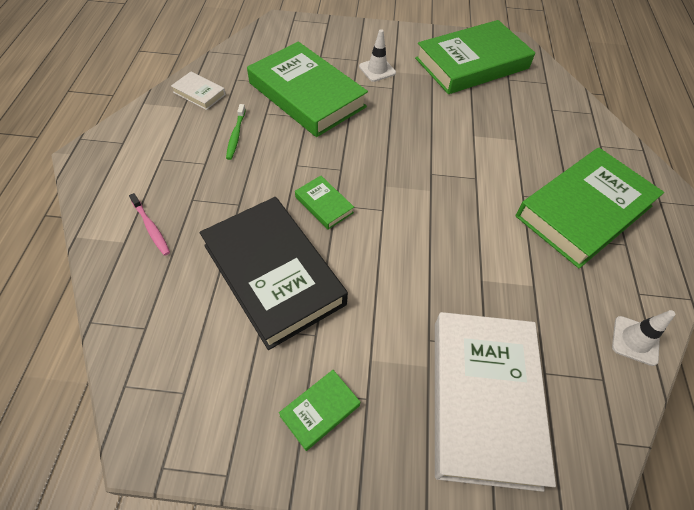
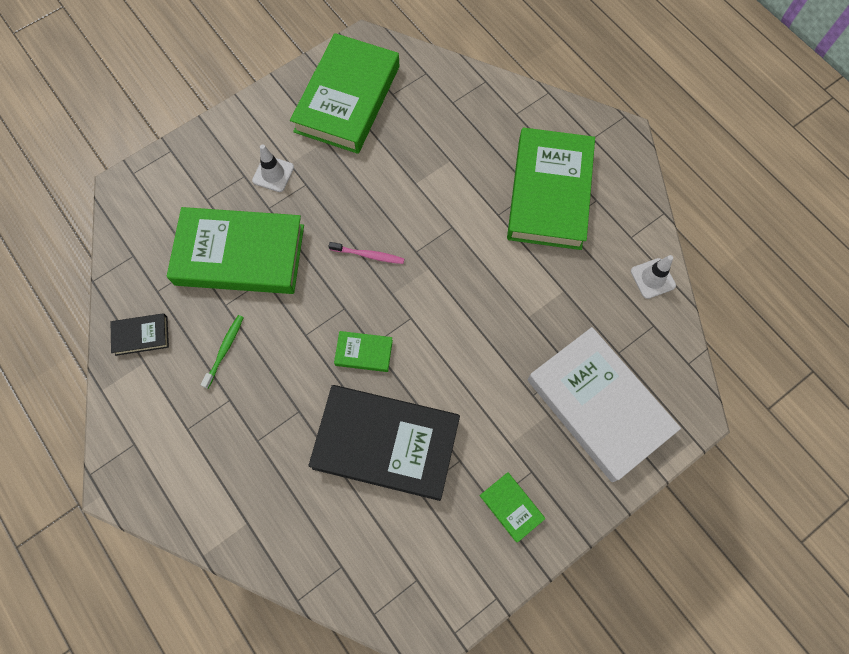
camera: 40 degrees left, 15 degrees up
(151, 227) = (253, 493): pink toothbrush -> pink toothbrush (368, 255)
(199, 93) = (141, 335): white book -> black book
(236, 135) = (224, 350): green toothbrush -> green toothbrush turned 120 degrees counterclockwise
(320, 411) = (511, 507): green book -> green book turned 45 degrees counterclockwise

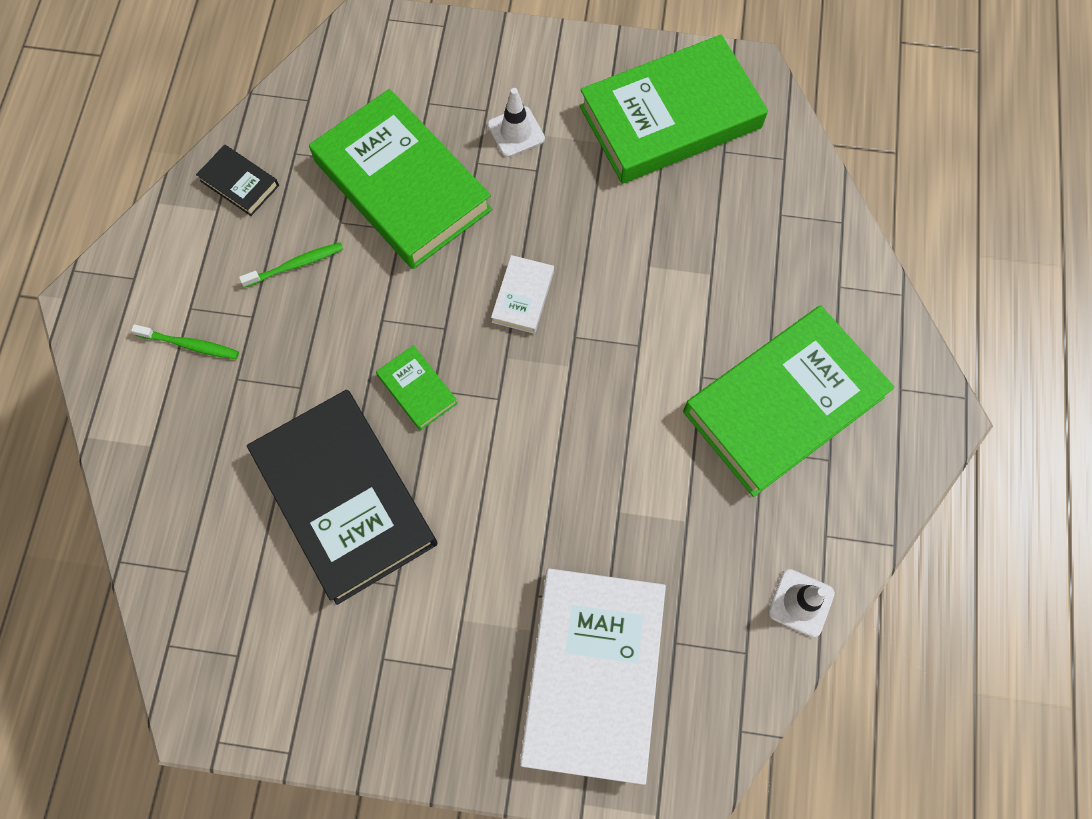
camera: 45 degrees right, 0 degrees up
(209, 448) = (189, 345): none -> green toothbrush
(368, 255) = (523, 297): pink toothbrush -> white book
(511, 507) = (396, 682): green book -> none

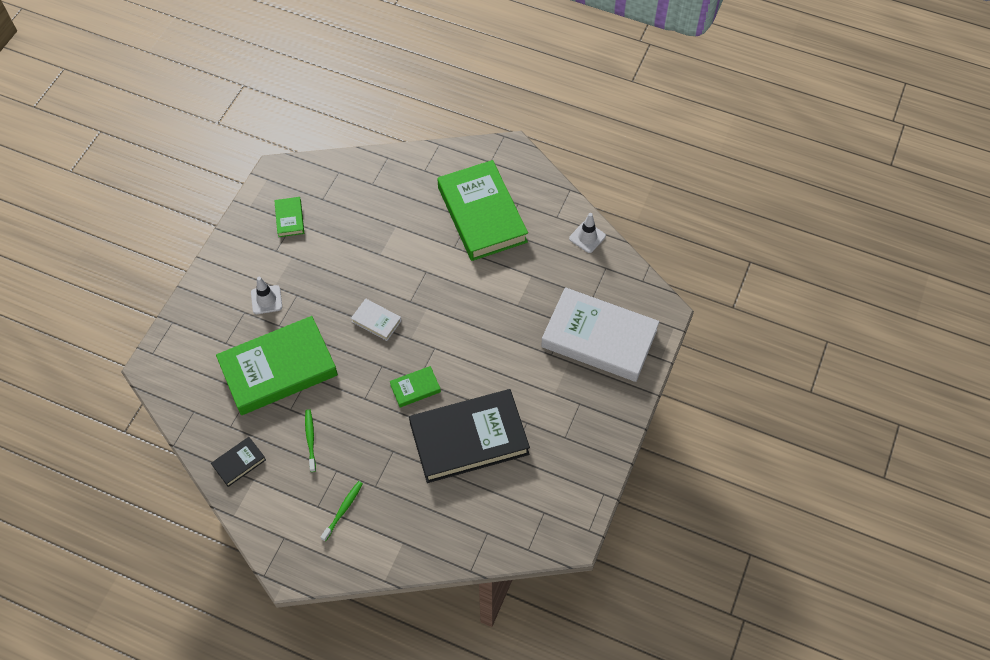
camera: 75 degrees left, 10 degrees down
(670, 117) = (290, 219): green book -> green book, size x0.43

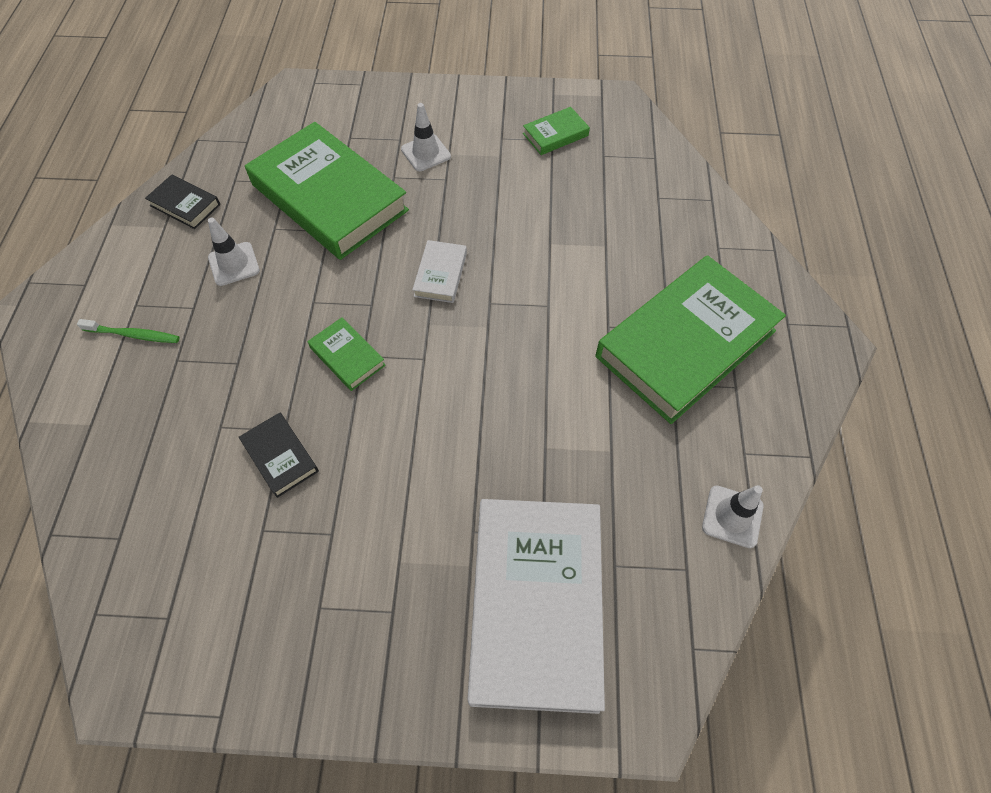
camera: 70 degrees right, 0 degrees up
(310, 439) = (234, 264): green toothbrush -> white traffic cone
(469, 438) = (280, 456): black book -> black book, size x0.43

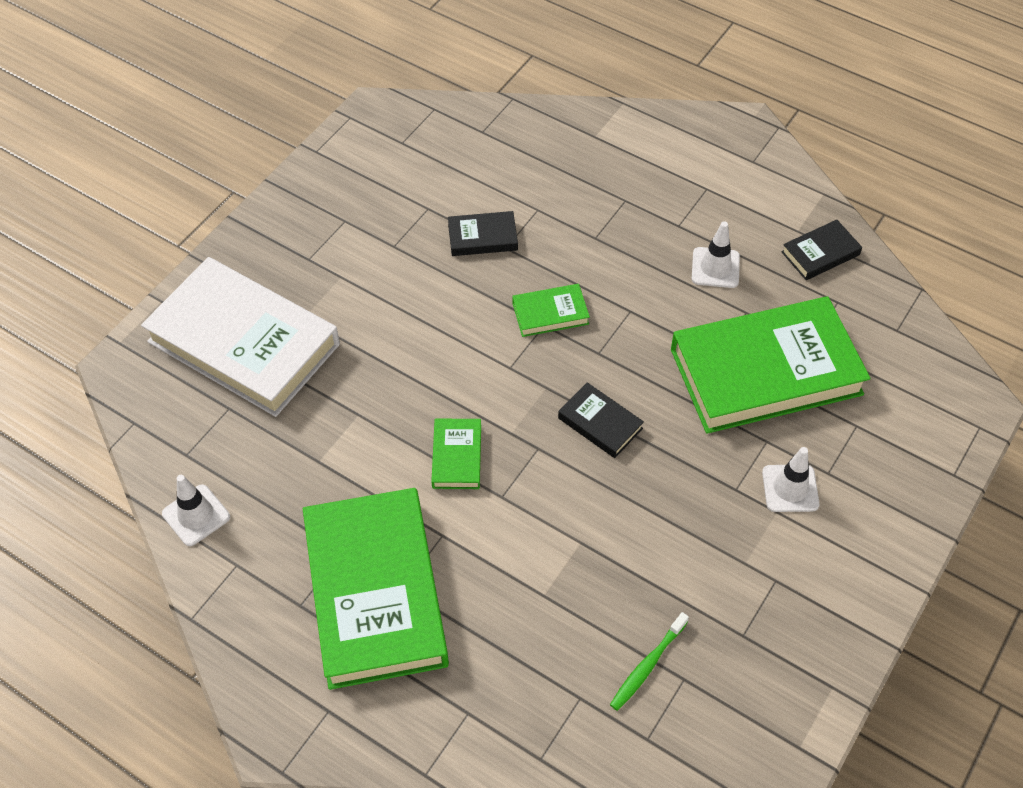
camera: 120 degrees right, 5 degrees down
(133, 335) = (672, 180): green toothbrush -> green toothbrush (647, 665)
(440, 274) = (600, 423): white book -> black book
(555, 135) = (750, 644): green book -> green book (456, 456)

